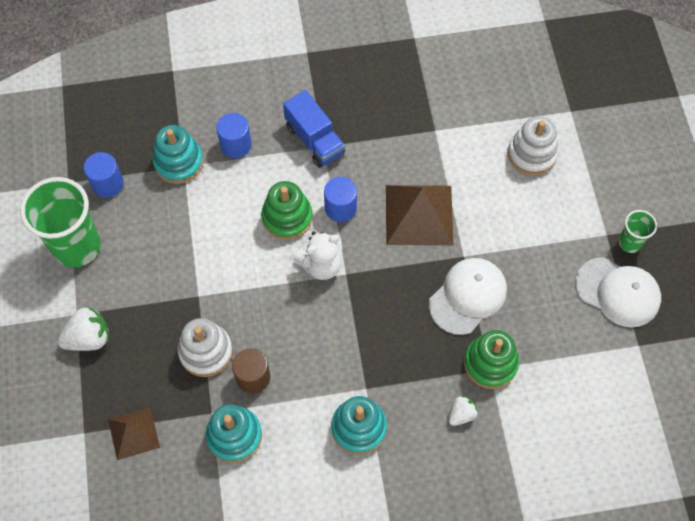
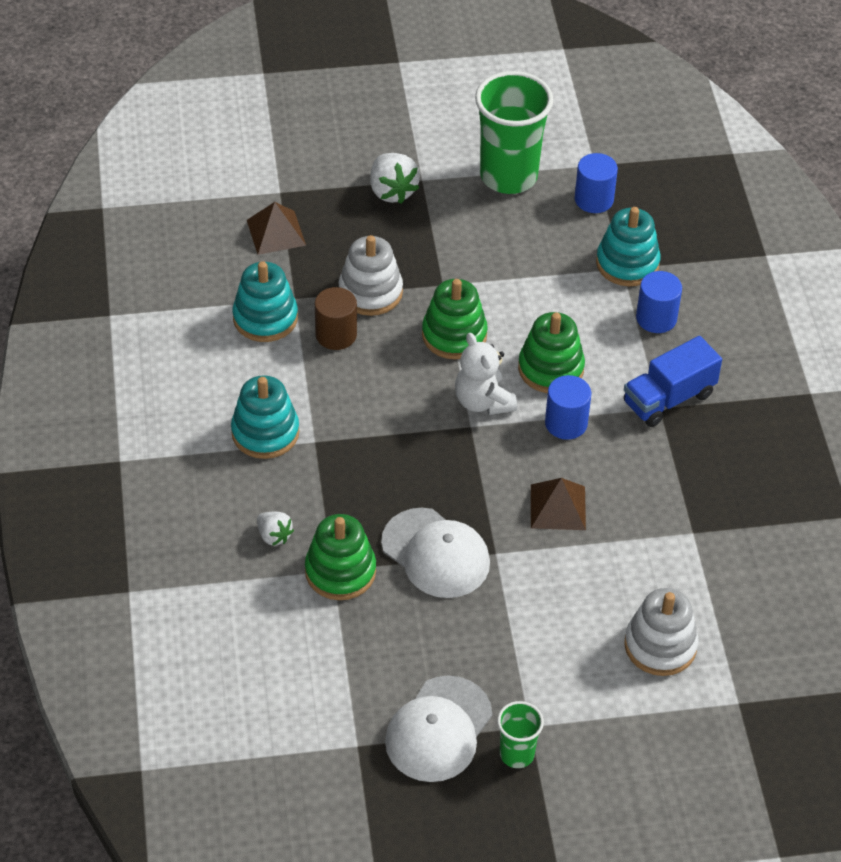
camera: 90 degrees right, 15 degrees down
(253, 286) = (454, 335): none -> green stacking toy
(419, 214) = (558, 507): brown pyramid -> brown pyramid, size x0.60

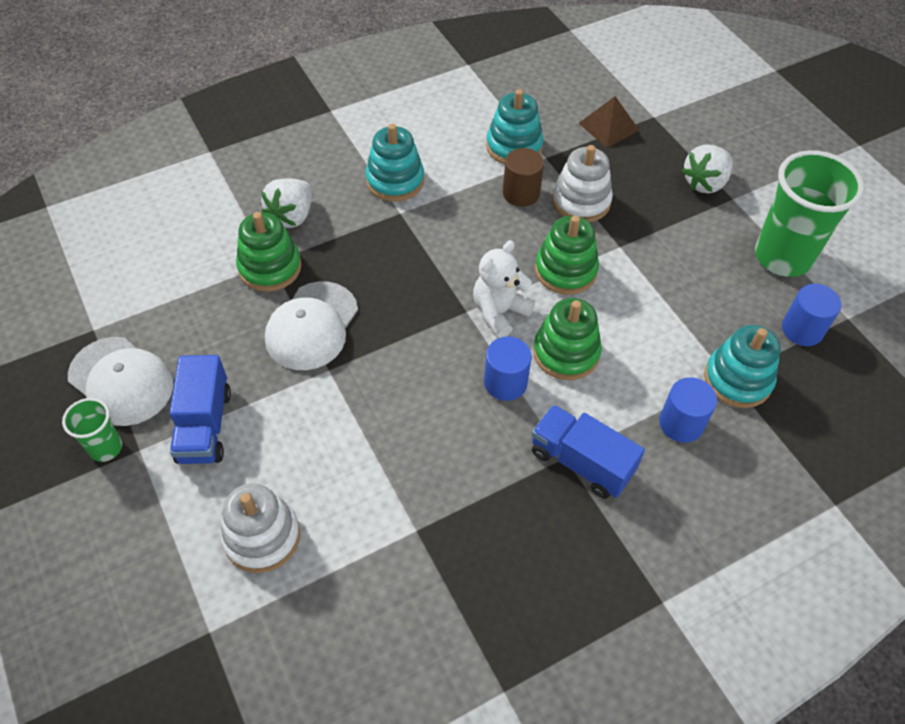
camera: 70 degrees right, 5 degrees up
(274, 536) = (292, 216): white strawberry -> white strawberry, size x1.65
(438, 729) = (121, 381): white cap -> white cap turned 150 degrees counterclockwise
(522, 667) = (204, 425): none -> blue truck
(558, 507) = (401, 403): brown pyramid -> none

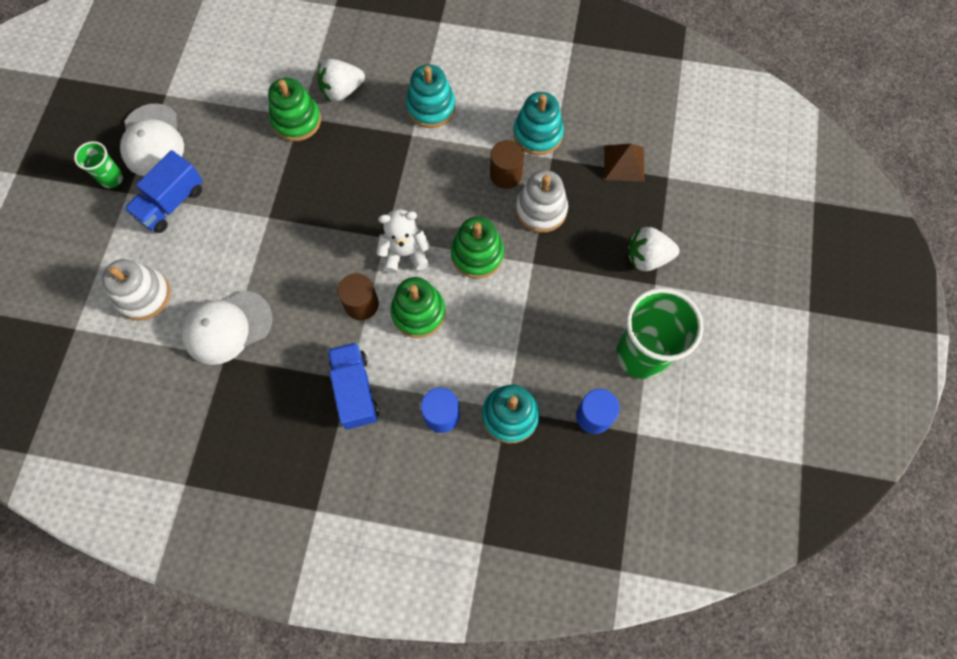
camera: 40 degrees right, 15 degrees up
(312, 326) = (285, 180): white cap -> white cap (227, 327)
(505, 383) = (361, 304): blue cylinder -> brown cylinder

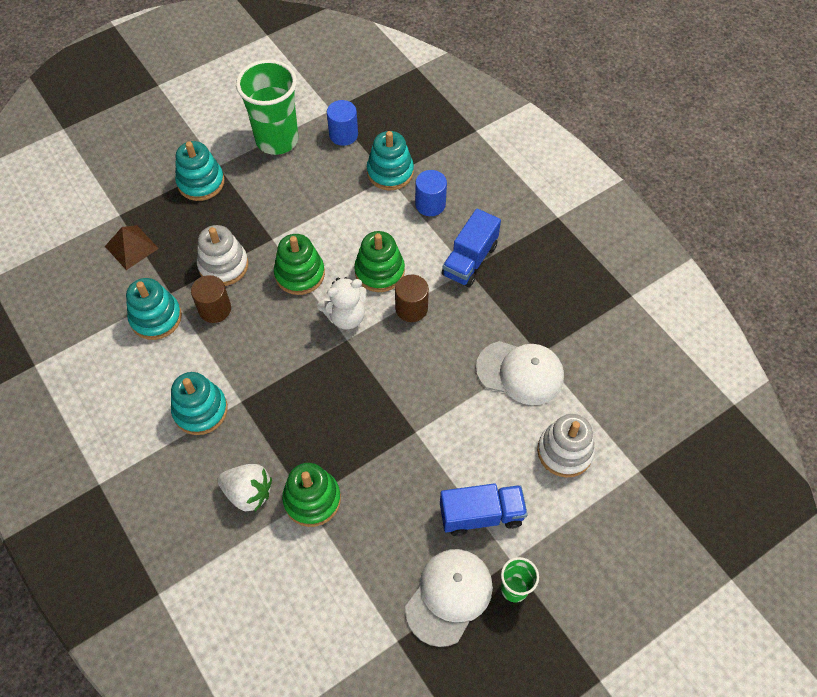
camera: 135 degrees left, 10 degrees down
(405, 253) = (346, 316): white teddy bear -> white teddy bear turned 60 degrees counterclockwise
(647, 257) = (201, 182): white strawberry -> turquoise stacking toy

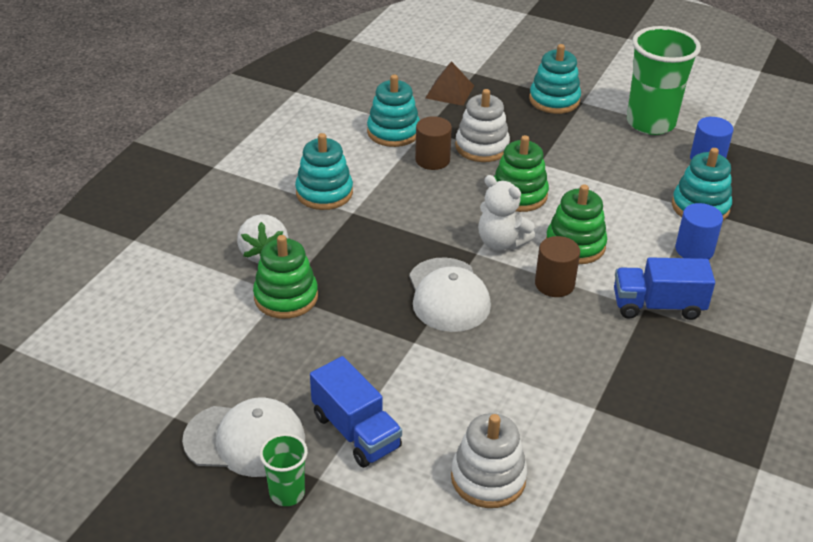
camera: 60 degrees right, 20 degrees down
(520, 372) = (556, 400): white cap -> white cap (448, 295)

